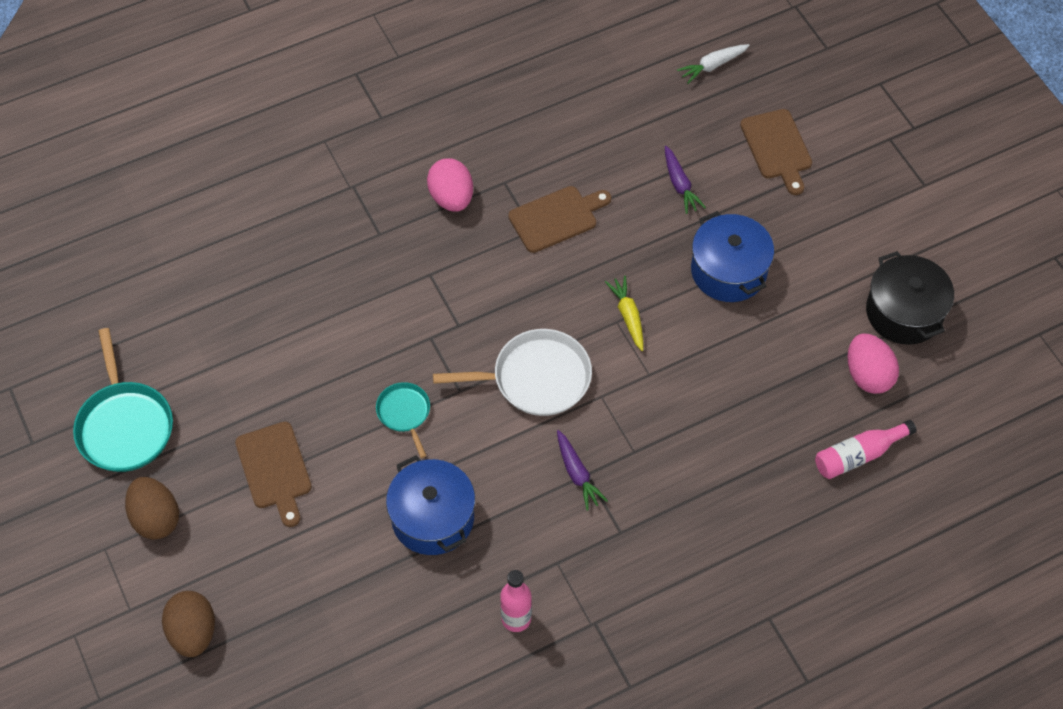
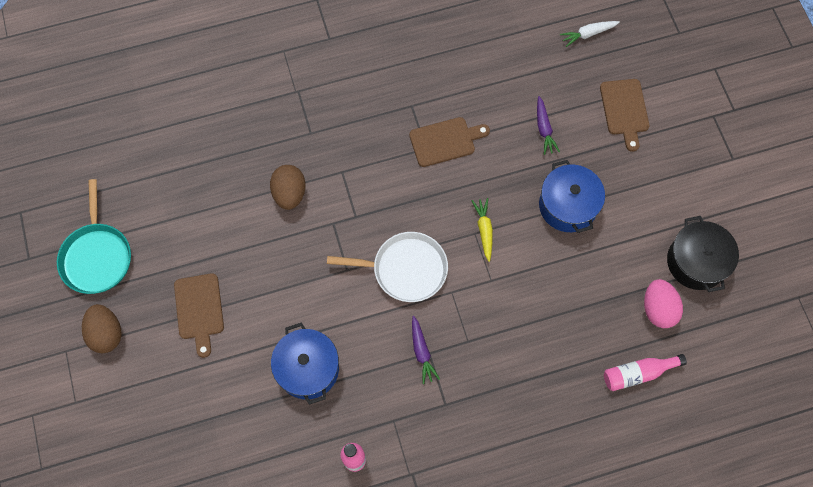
camera: 10 degrees right, 10 degrees up
(193, 632) = (117, 428): brown egg -> brown egg (289, 193)
(404, 413) = (302, 281): turquoise pan -> none
(451, 198) = (369, 112): pink egg -> none

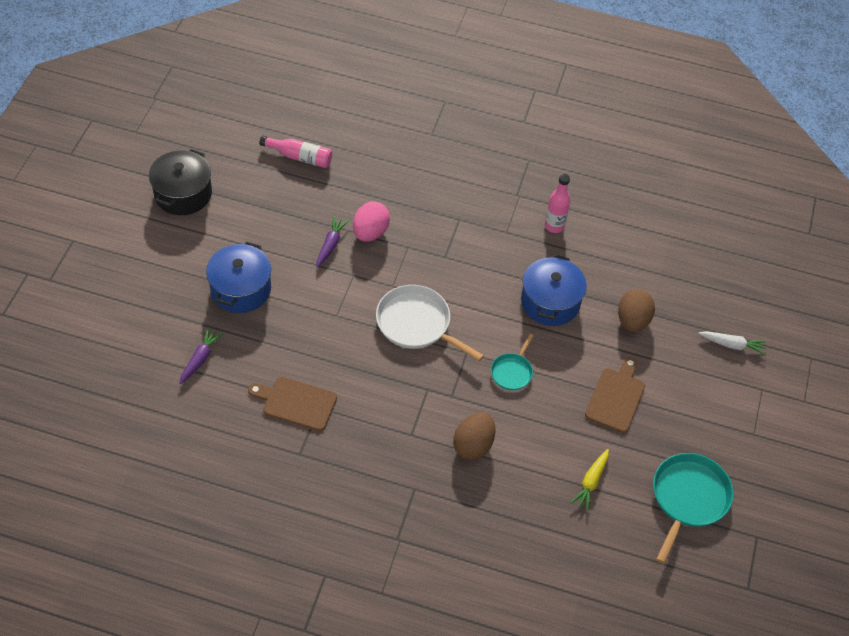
camera: 150 degrees left, 15 degrees down
(106, 333) = (710, 427): brown egg -> brown egg (632, 321)
(298, 277) = (512, 372): none -> turquoise pan
(422, 352) = (450, 261): purple carrot -> purple carrot (330, 245)
(484, 230) = (326, 313): yellow carrot -> yellow carrot (591, 482)
(588, 34) = (76, 415): white carrot -> white carrot (732, 345)
(624, 110) = (116, 330): brown cutting board -> none
(658, 309) = (244, 183): pink egg -> pink egg (370, 232)

